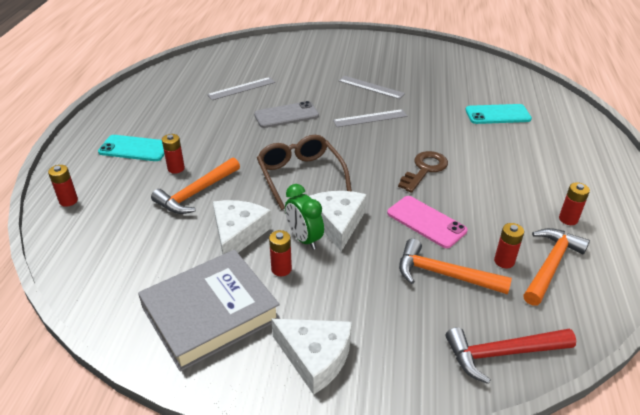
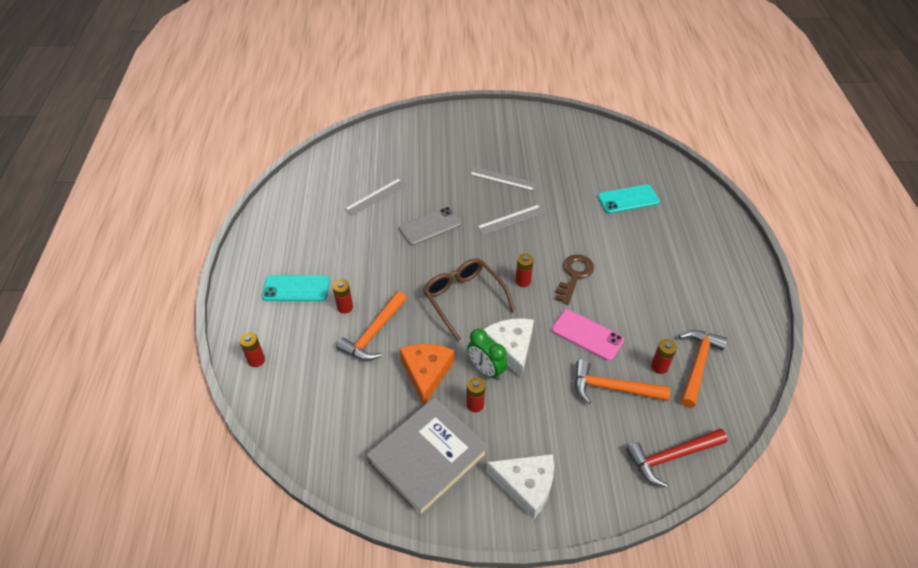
camera: 10 degrees left, 10 degrees up
(238, 233) = (426, 373): white cheese -> orange cheese
(568, 219) = (705, 314): red battery -> red battery (523, 281)

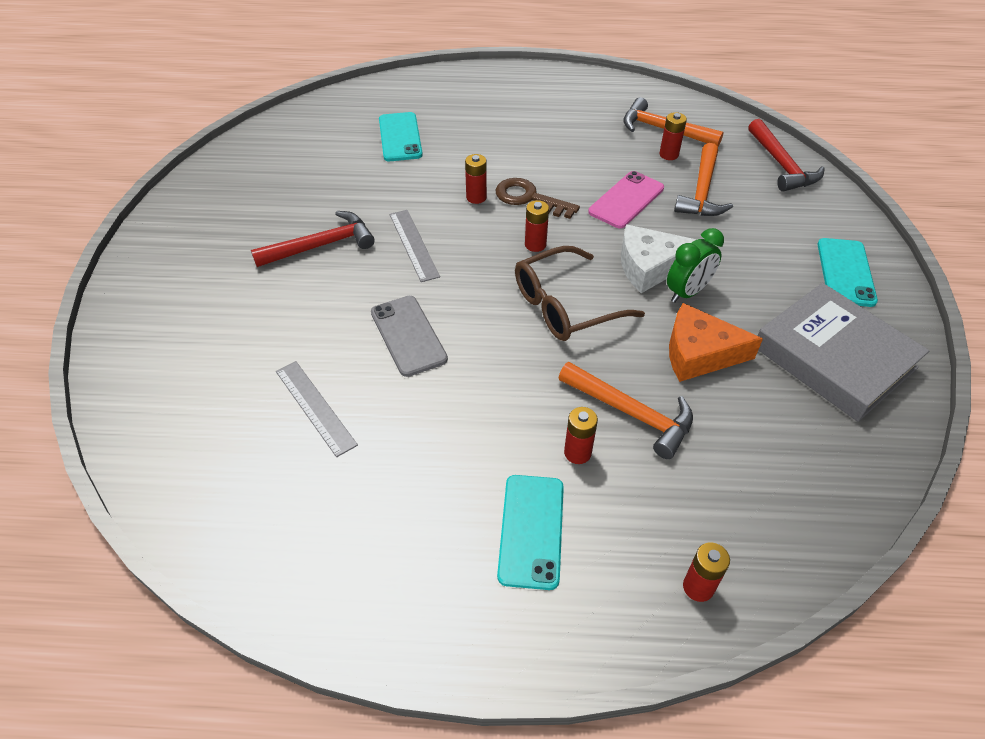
camera: 85 degrees left, 0 degrees up
(475, 404) = (743, 307): red battery -> red battery (476, 197)
(503, 179) = (321, 245): grey ruler -> red hammer
(526, 485) = (845, 272): white cheese -> turquoise phone

